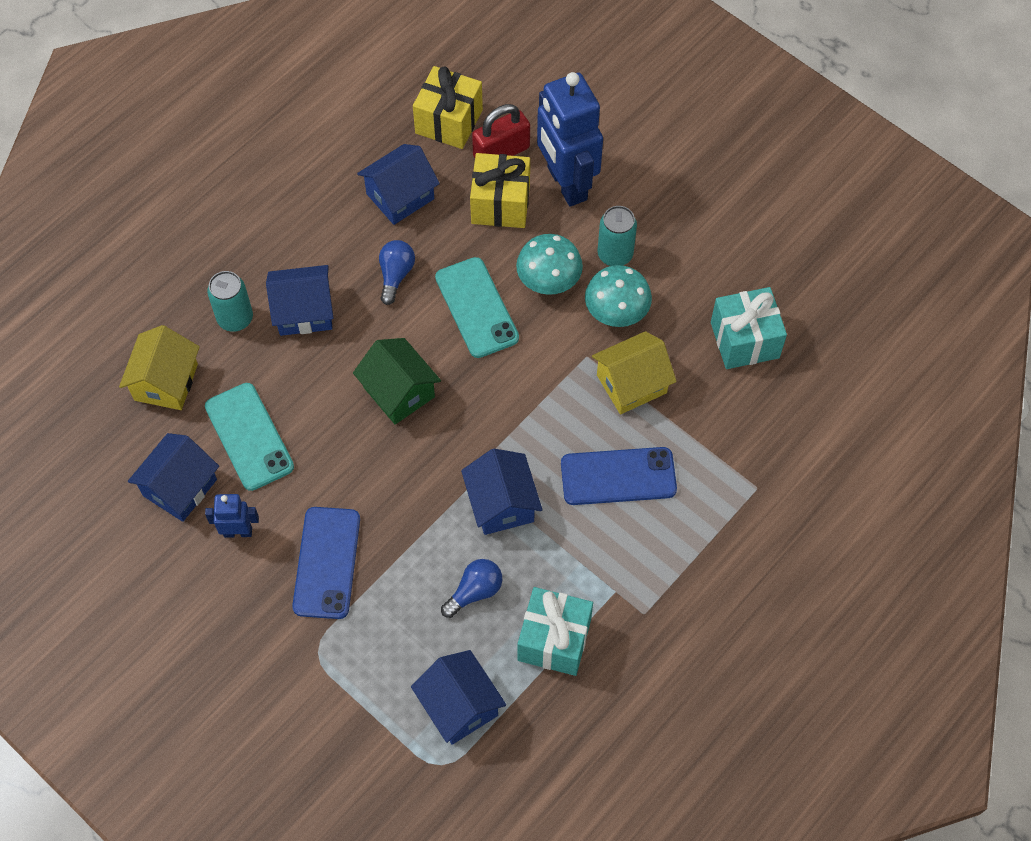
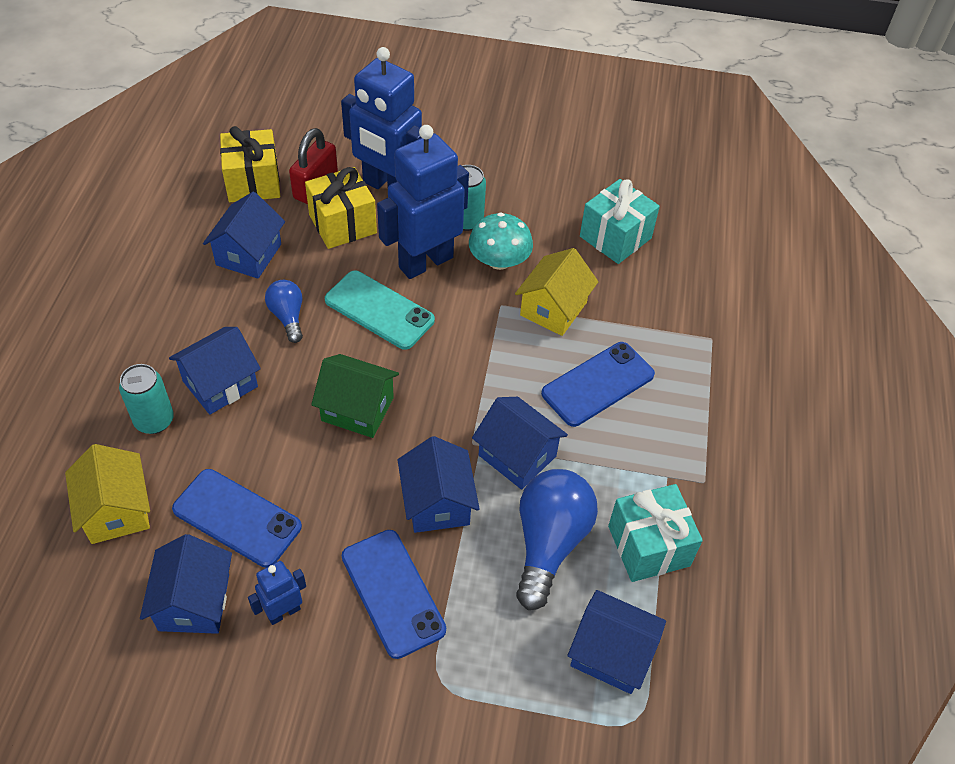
camera: 35 degrees left, 10 degrees down
(249, 436) = (237, 518): turquoise phone -> blue phone
(409, 508) = (437, 502): none -> blue house
(475, 591) = (549, 543): blue light bulb -> blue light bulb, size x1.81
(549, 279) = (425, 262): turquoise mushroom -> blue robot

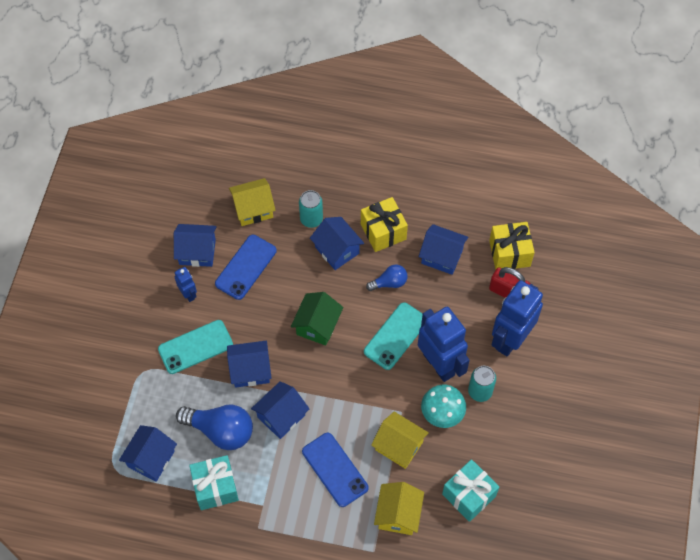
camera: 95 degrees right, 10 degrees up
(342, 224) = (472, 311): yellow gift -> yellow gift (383, 231)
(392, 593) = (195, 347): blue phone -> turquoise phone
(654, 311) = (398, 514): none -> yellow house

